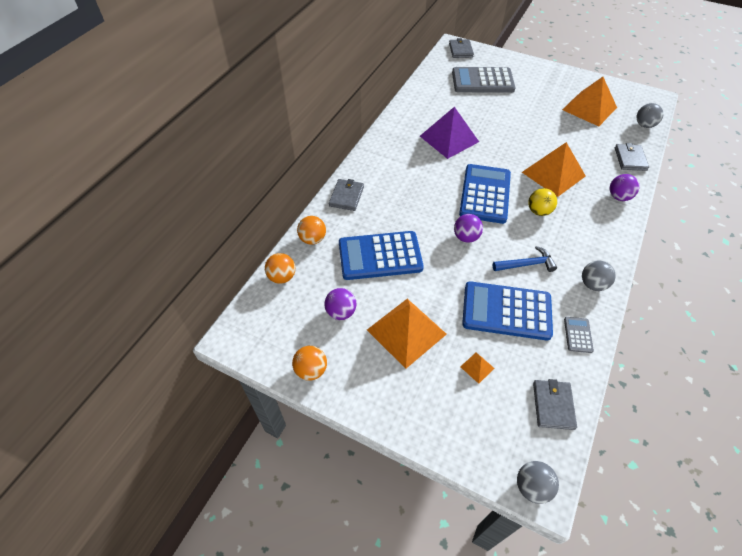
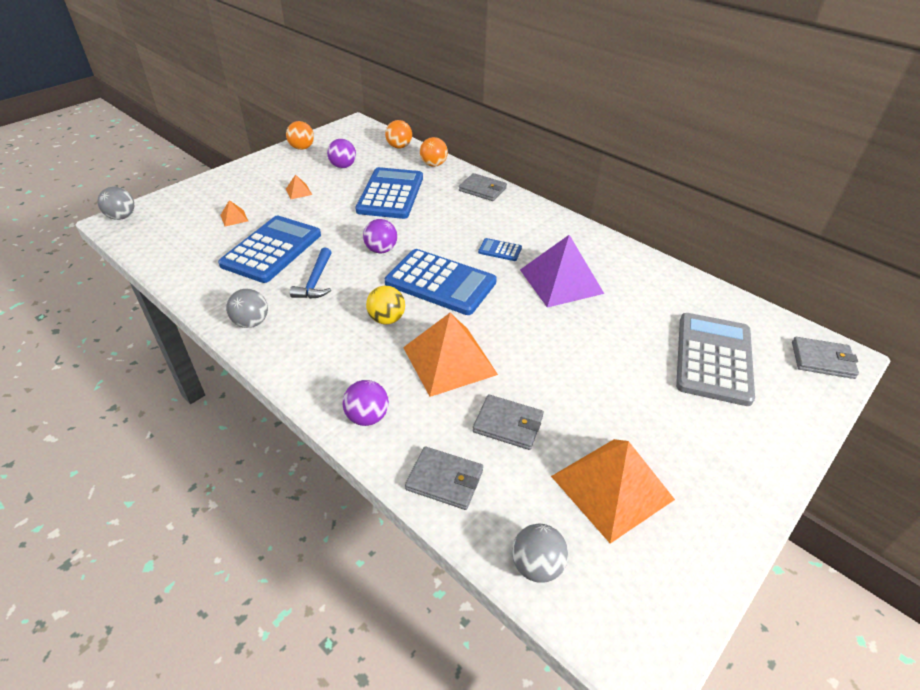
camera: 105 degrees right, 10 degrees down
(406, 332) = (298, 191): orange pyramid -> orange pyramid, size x0.41
(430, 171) = (500, 250): none -> blue calculator
(553, 405) = (162, 247): grey wallet -> grey wallet (508, 424)
(578, 335) = (207, 286): grey calculator -> none

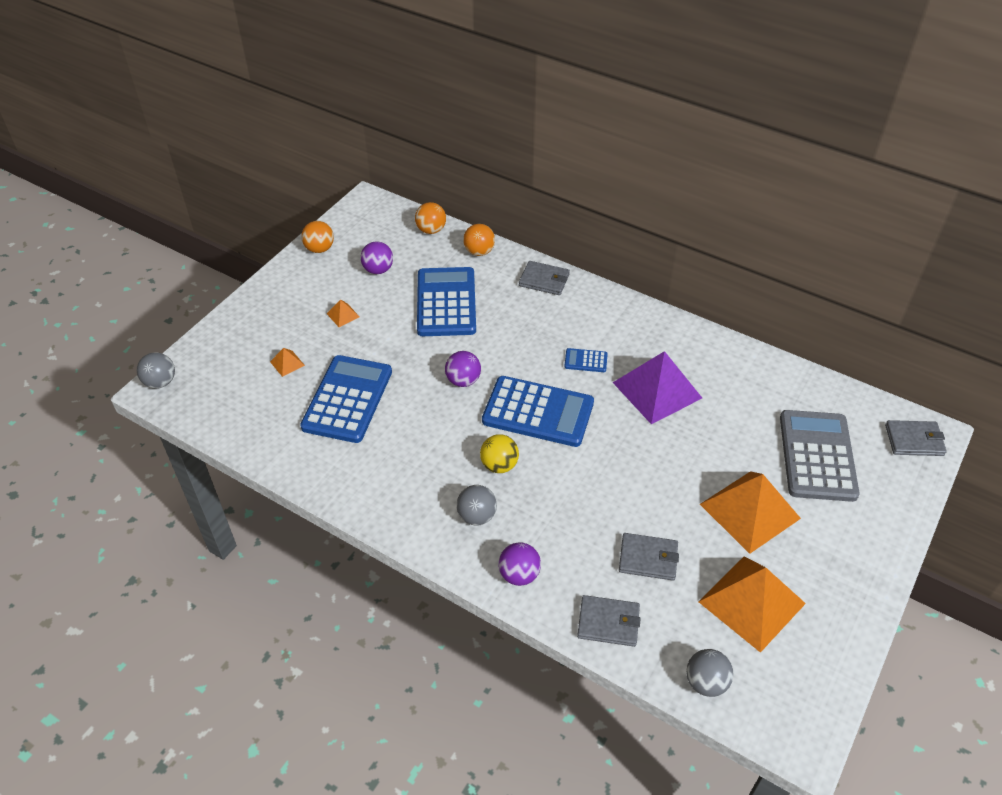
camera: 10 degrees left, 5 degrees up
(251, 322) = (366, 492): grey ball -> grey ball (477, 516)
(315, 281) = (410, 431): blue hammer -> none
(449, 361) = (575, 501): orange pyramid -> orange pyramid (750, 511)

